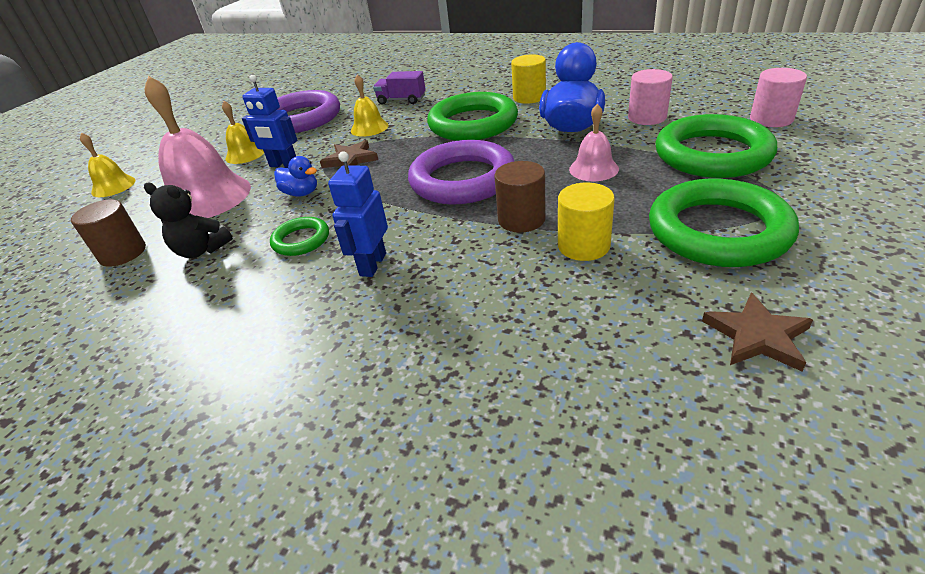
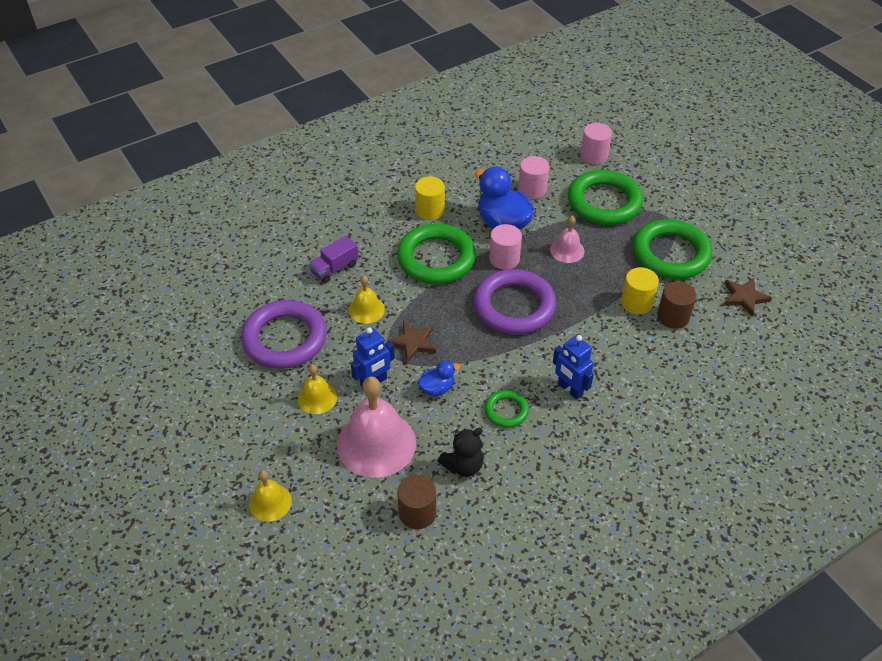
camera: 60 degrees left, 10 degrees up
(521, 219) = (588, 309): brown cylinder -> brown cylinder (673, 317)
(523, 147) = (504, 259): none -> pink cylinder

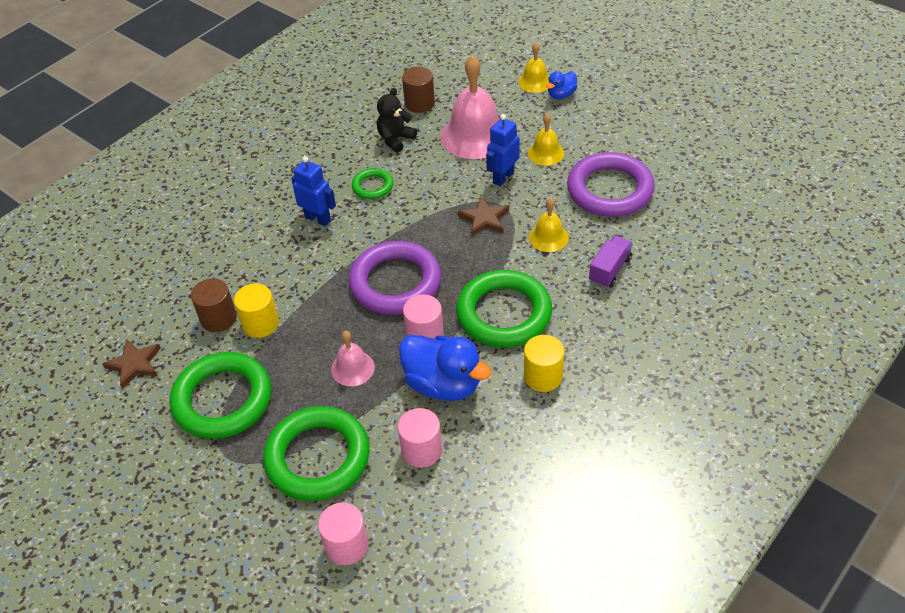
camera: 165 degrees right, 0 degrees up
(437, 388) = (442, 187): blue duck -> blue duck (561, 94)

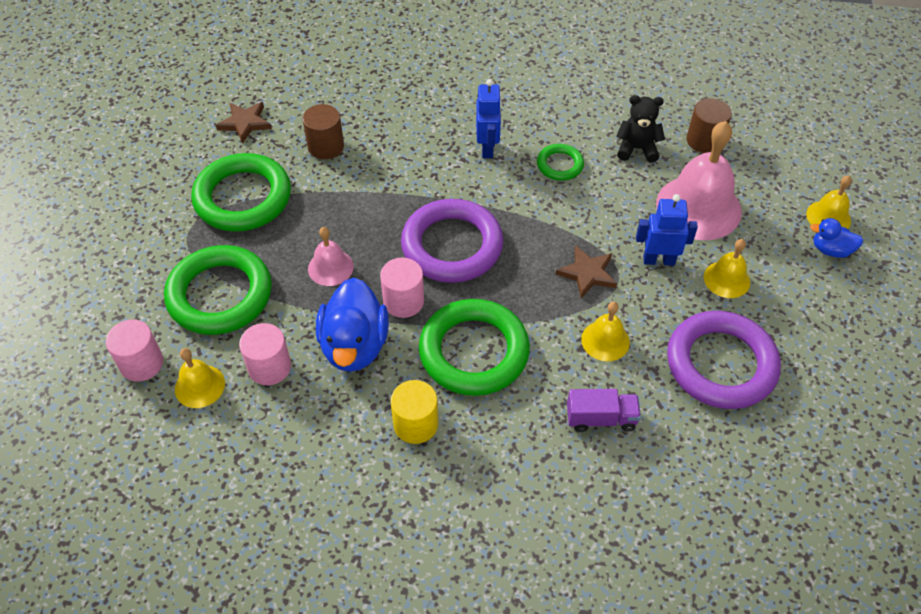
camera: 55 degrees right, 5 degrees up
(260, 324) = (338, 177): yellow cylinder -> none
(403, 508) = (199, 386): none -> yellow bell

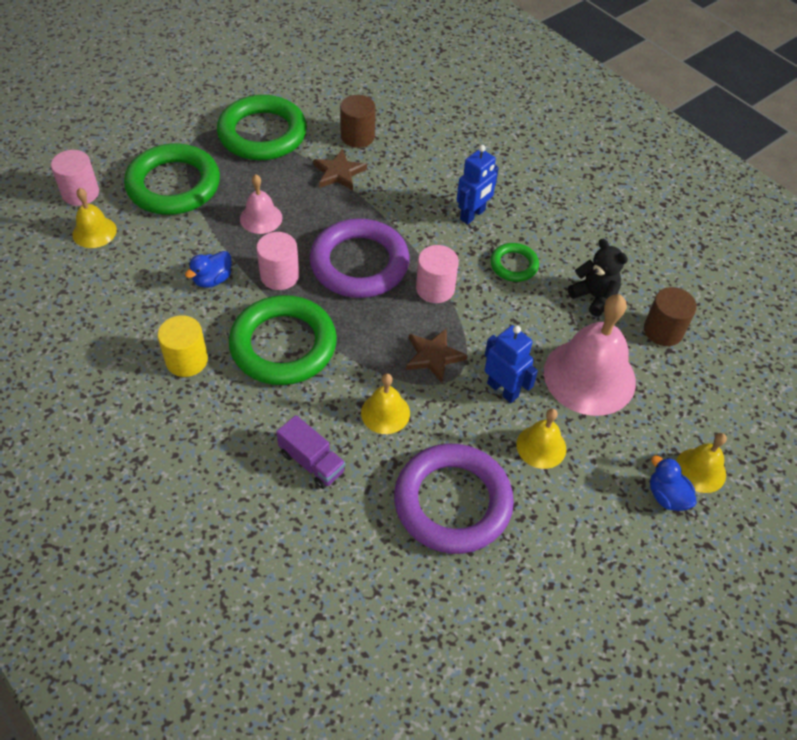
camera: 40 degrees right, 0 degrees up
(245, 123) = (323, 86): brown star -> brown star (338, 173)
(269, 367) = (146, 252): pink cylinder -> pink cylinder (435, 288)
(354, 346) = (213, 279): blue duck -> blue duck, size x0.51

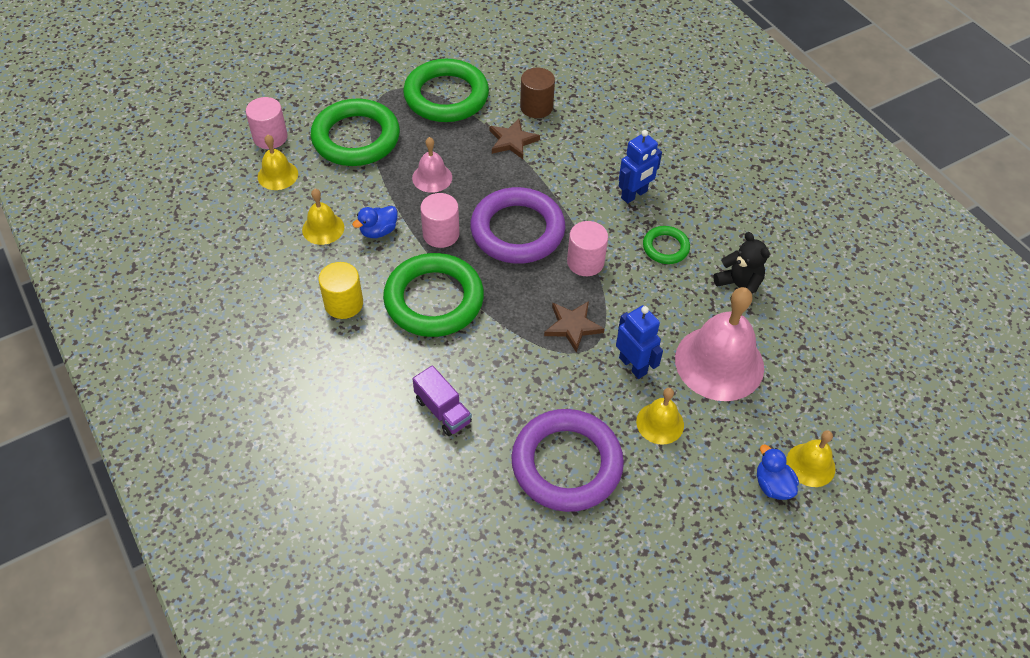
camera: 10 degrees right, 0 degrees up
(385, 413) = (518, 373): yellow bell -> yellow bell (323, 228)
(663, 331) = (800, 327): brown cylinder -> none

